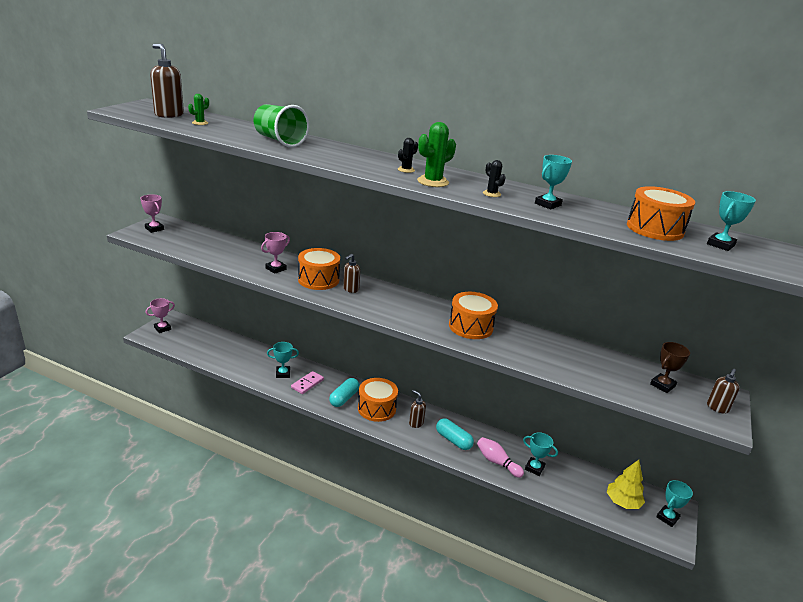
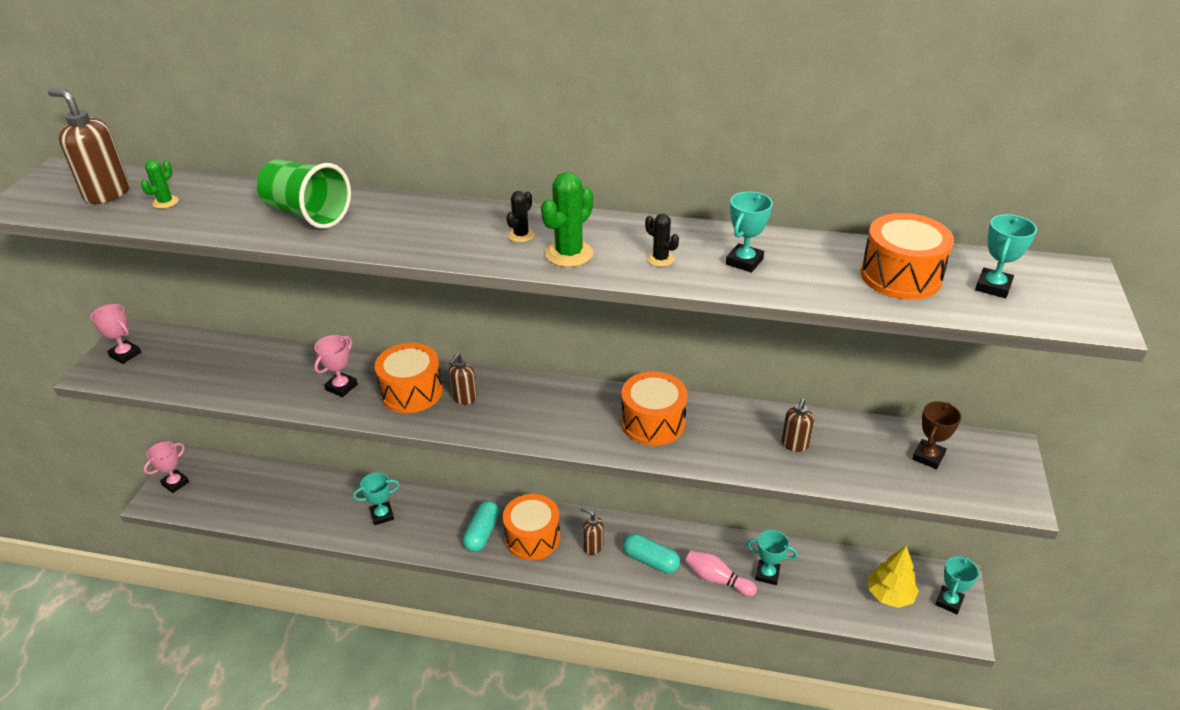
camera: 10 degrees left, 10 degrees up
(307, 384) = (423, 523): pink domino -> none
(717, 408) = (1003, 476): brown soap dispenser -> brown soap dispenser (794, 444)

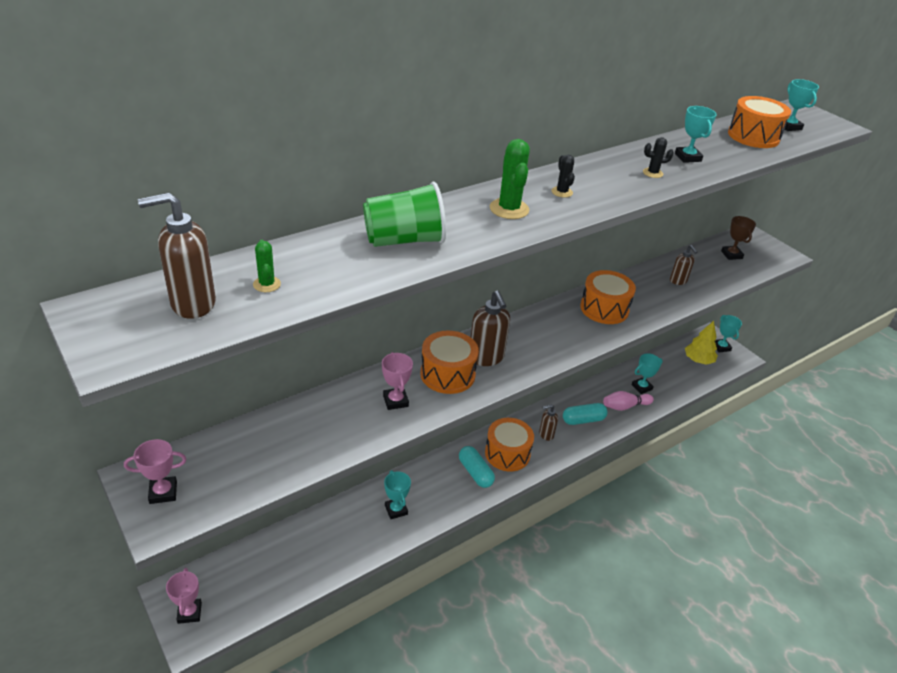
camera: 50 degrees left, 0 degrees up
(382, 515) = (396, 510): turquoise trophy -> turquoise trophy turned 45 degrees counterclockwise
(464, 398) = (486, 358): brown soap dispenser -> brown soap dispenser, size x1.66
(569, 254) = (607, 191): green cactus -> green cactus (509, 209)

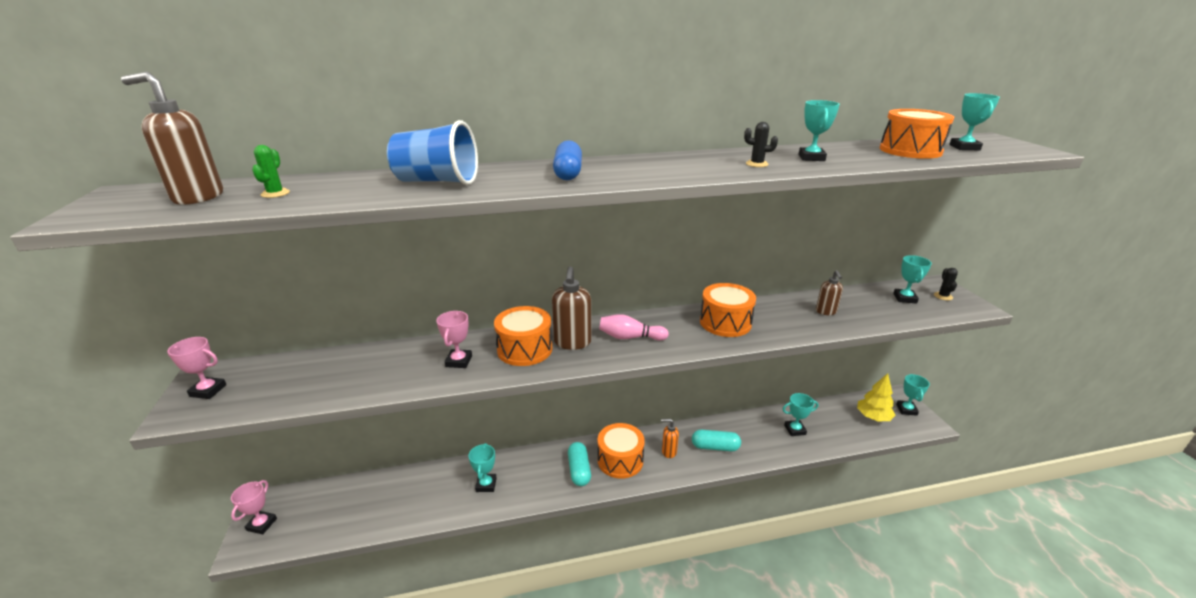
camera: 25 degrees right, 10 degrees down
(404, 240) = (437, 181): green cup -> blue cup
(509, 209) = (568, 173): green cactus -> blue capsule
(546, 434) = (668, 452): brown soap dispenser -> orange soap dispenser
(562, 192) = (638, 168): black cactus -> black cactus (943, 296)
(625, 406) = (767, 444): pink bowling pin -> pink bowling pin (630, 337)
(731, 255) = (904, 298): brown trophy -> turquoise trophy

